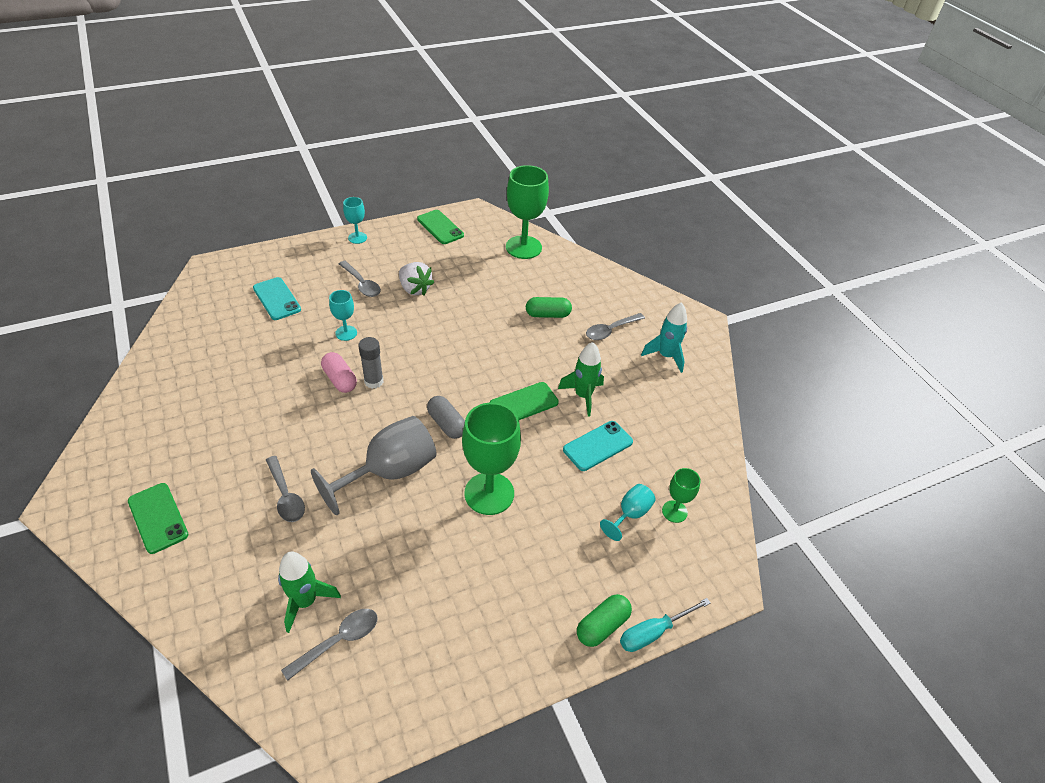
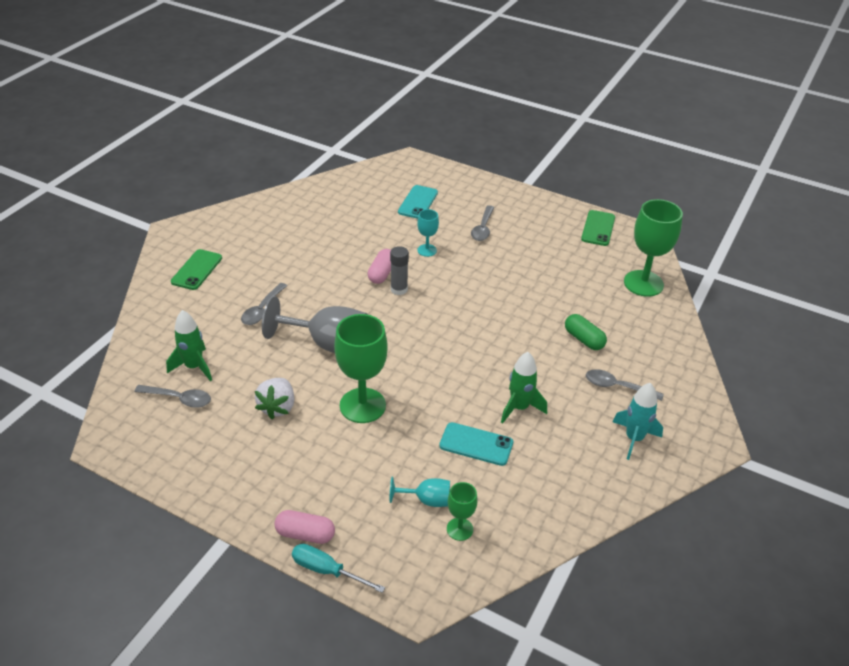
camera: 55 degrees right, 5 degrees down
(357, 238) = (526, 198): turquoise goblet -> none
(415, 289) = (513, 255): white strawberry -> white strawberry (277, 407)
(446, 424) = (401, 347): grey capsule -> none
(524, 403) = (470, 377): green phone -> none
(602, 626) = (305, 534): green capsule -> pink capsule

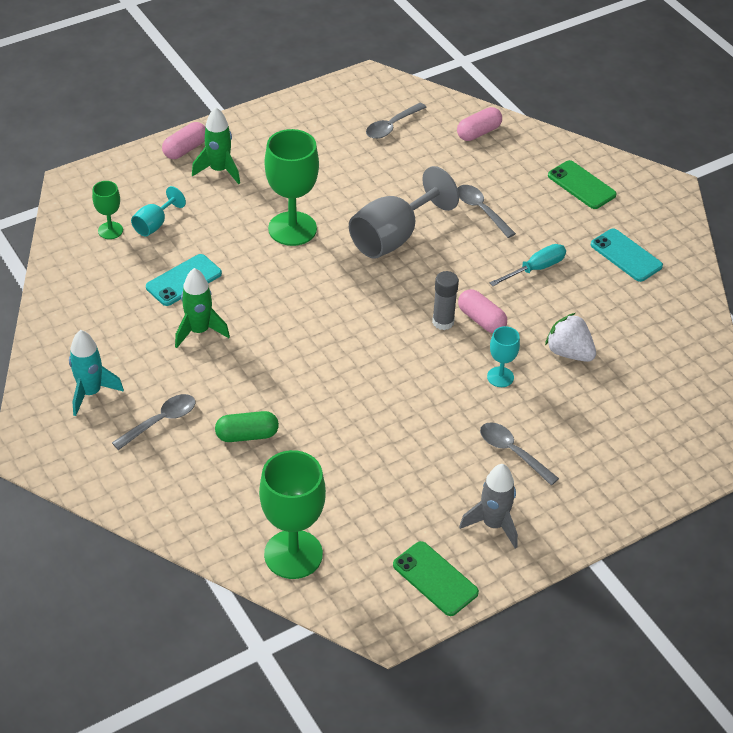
camera: 120 degrees right, 5 degrees up
(158, 343) = (478, 132): none -> pink capsule
(194, 367) = (427, 145): green rocket -> green rocket (219, 170)
(277, 407) = (334, 177): white strawberry -> white strawberry (569, 352)
(327, 570) = (143, 149): turquoise screwdriver -> turquoise screwdriver (535, 269)
(418, 202) = (611, 414): turquoise phone -> turquoise phone (626, 255)
(541, 220) = (493, 524): none -> grey rocket

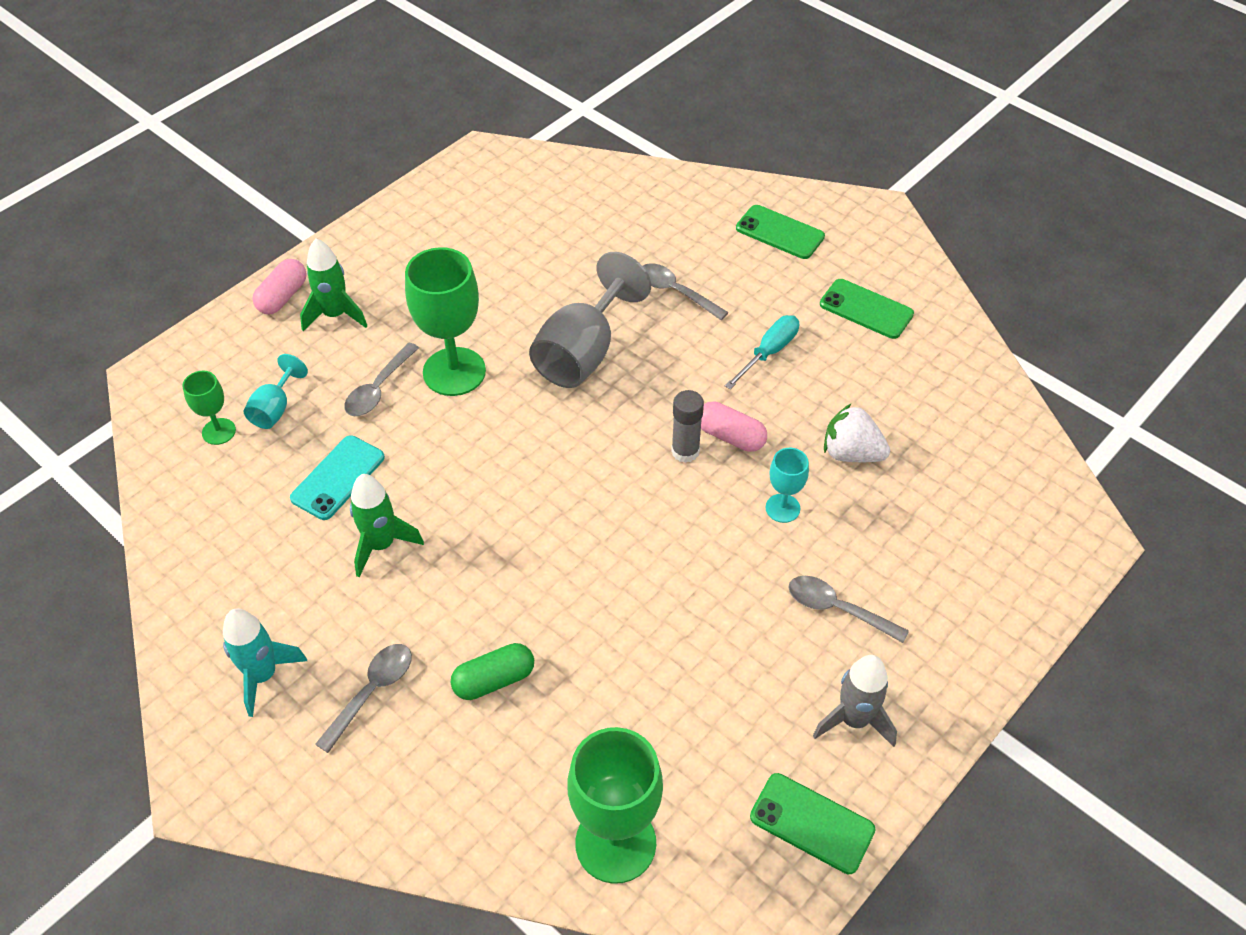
camera: 15 degrees left, 5 degrees up
(391, 126) = (529, 209): grey spoon -> grey spoon (378, 389)
(478, 132) = (635, 194): pink capsule -> none
(626, 255) = (866, 309): turquoise phone -> green phone

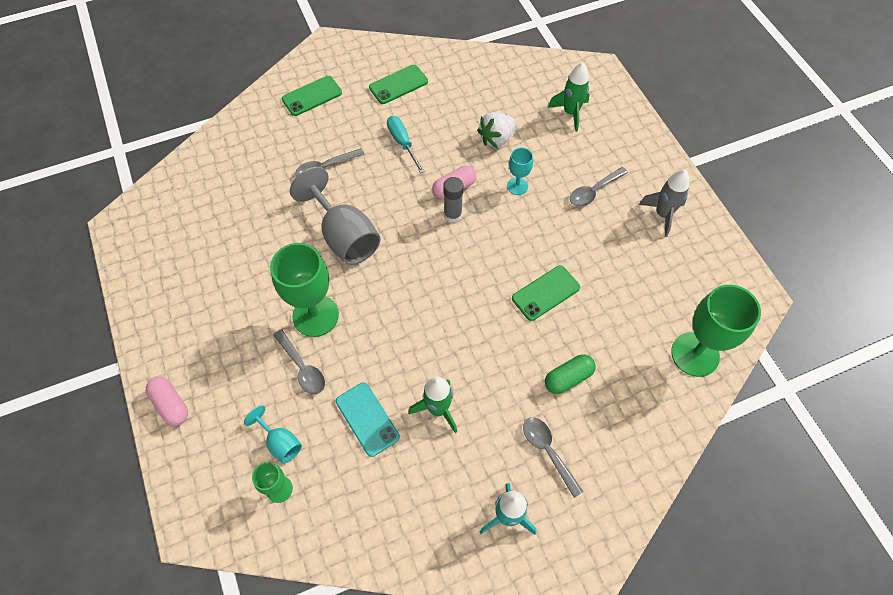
camera: 65 degrees left, 10 degrees up
(335, 315) = (214, 373): green rocket -> green rocket (570, 113)
(494, 680) = (568, 378): green capsule -> green capsule turned 60 degrees clockwise
(812, 823) = (713, 259): green phone -> green phone (545, 293)

